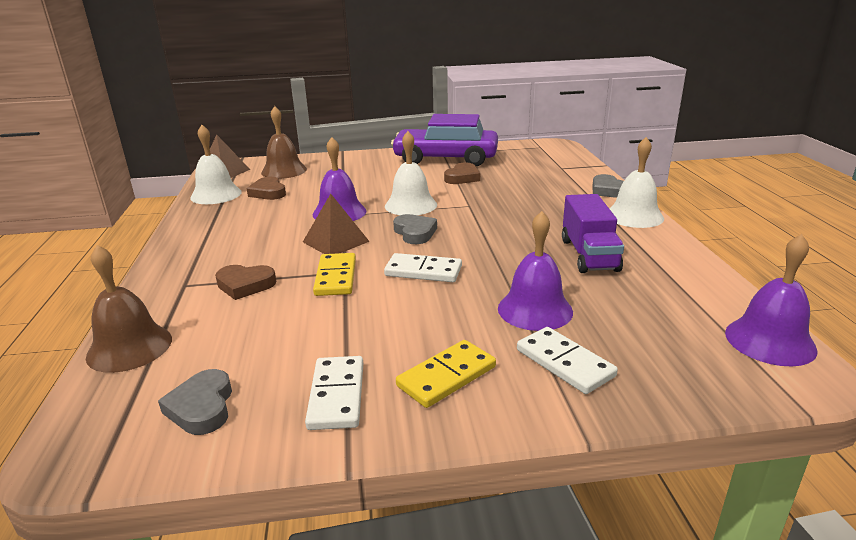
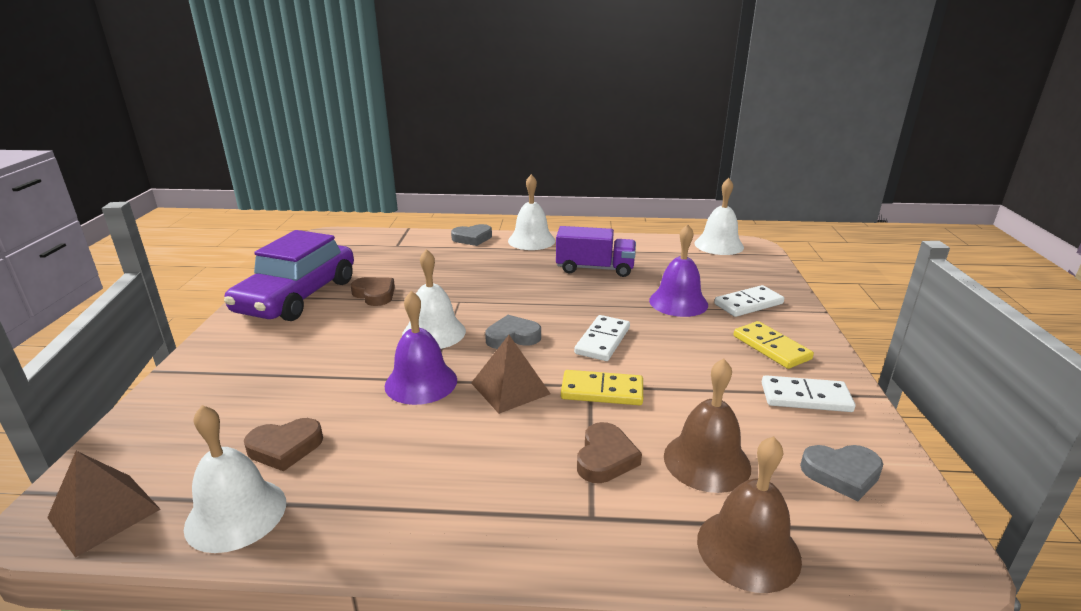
camera: 80 degrees left, 0 degrees up
(284, 171) = (188, 432): brown bell -> brown bell (706, 461)
(770, 341) = (719, 245): purple bell -> white bell

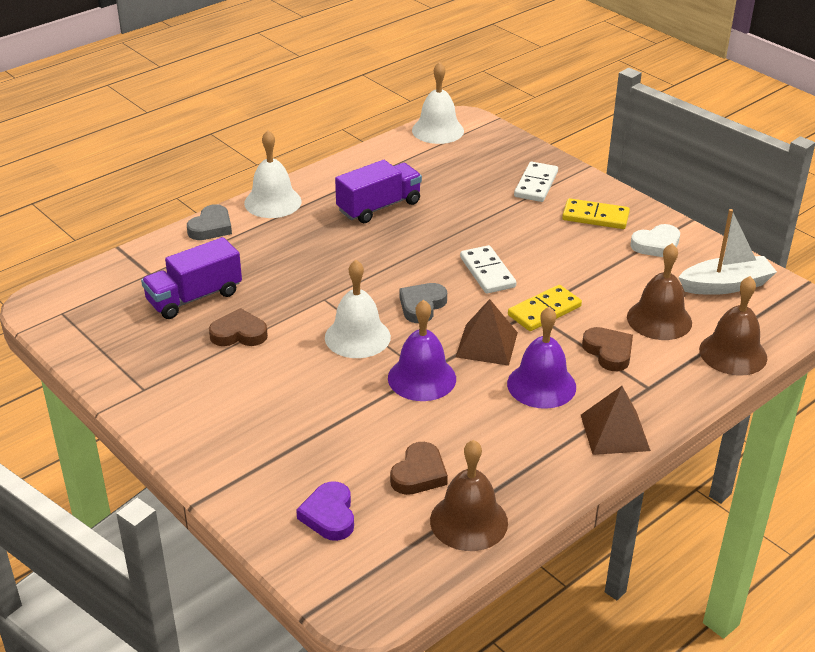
camera: 45 degrees left, 10 degrees up
(104, 513) = (389, 580): brown pyramid -> brown pyramid (614, 432)
(184, 433) = (329, 515): none -> purple heart
(236, 514) = (469, 521): white bell -> brown bell
(297, 296) = (170, 376): purple car -> none
(392, 266) = (194, 297): none -> purple truck
(678, 302) = (488, 208): purple bell -> purple bell (541, 385)
(805, 397) = (656, 245): white domino -> white heart
(841, 474) = (725, 285): grey heart -> white boat

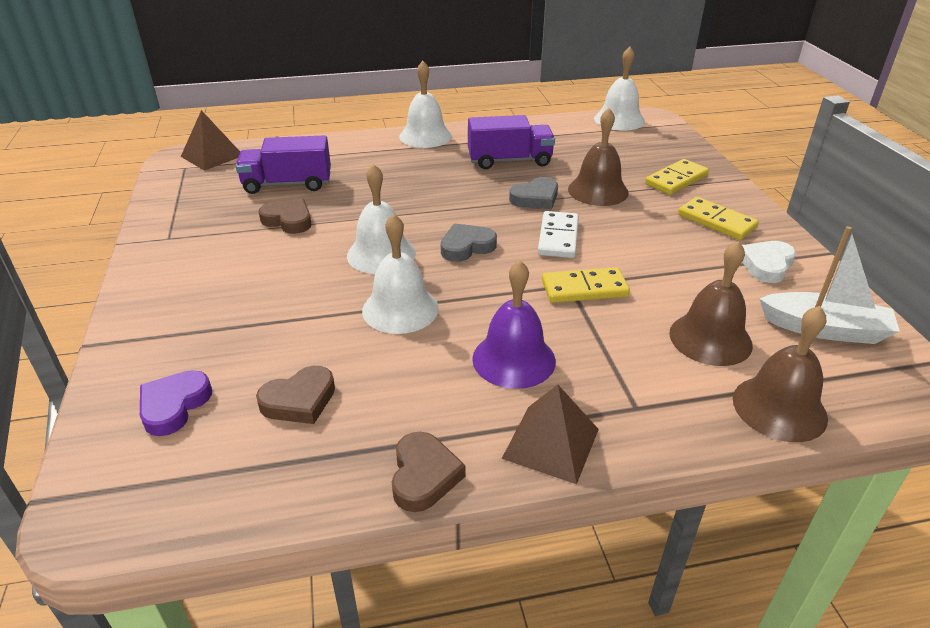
camera: 30 degrees right, 0 degrees up
(211, 227) = (358, 141): grey heart -> grey heart (535, 198)
(422, 378) = (400, 309): purple bell -> white bell
(469, 521) = (293, 475): brown bell -> brown bell (598, 190)
(487, 344) = (494, 300): brown pyramid -> brown pyramid (212, 156)
(536, 184) = (676, 180): white domino -> yellow domino
(609, 352) = (621, 352): brown heart -> brown heart (424, 475)
(656, 245) = (766, 265): white heart -> white heart turned 120 degrees clockwise

